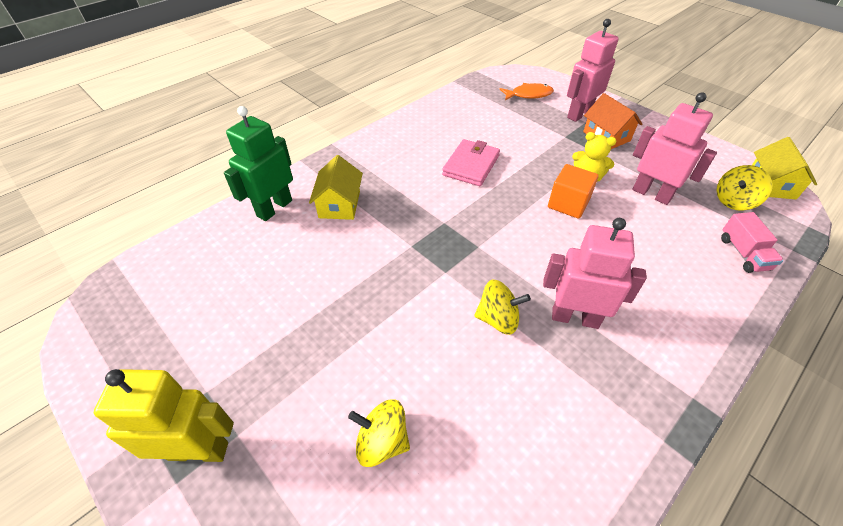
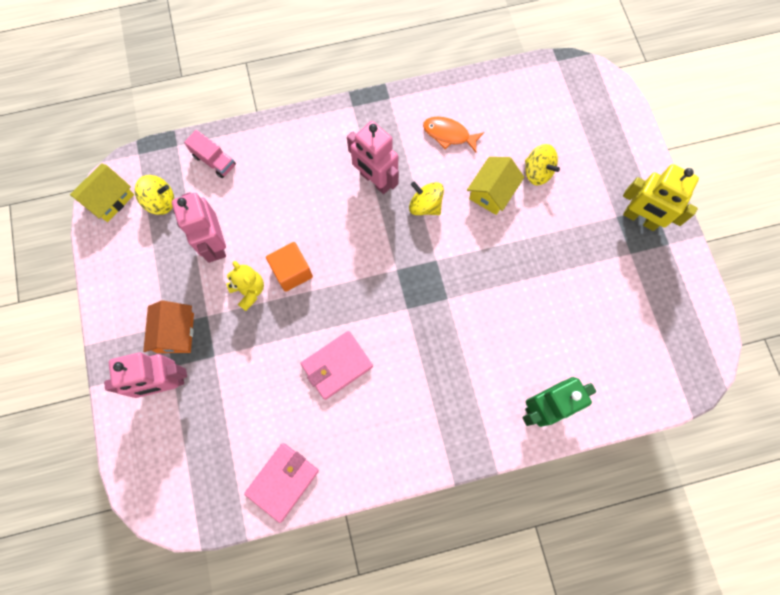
camera: 150 degrees left, 25 degrees up
(339, 204) = (484, 379): yellow house -> yellow house (492, 192)
(454, 105) = (282, 481): none -> pink wallet
(529, 95) = (185, 451): orange fish -> orange fish (448, 134)
(743, 253) = (214, 161): pink truck -> pink truck turned 105 degrees clockwise

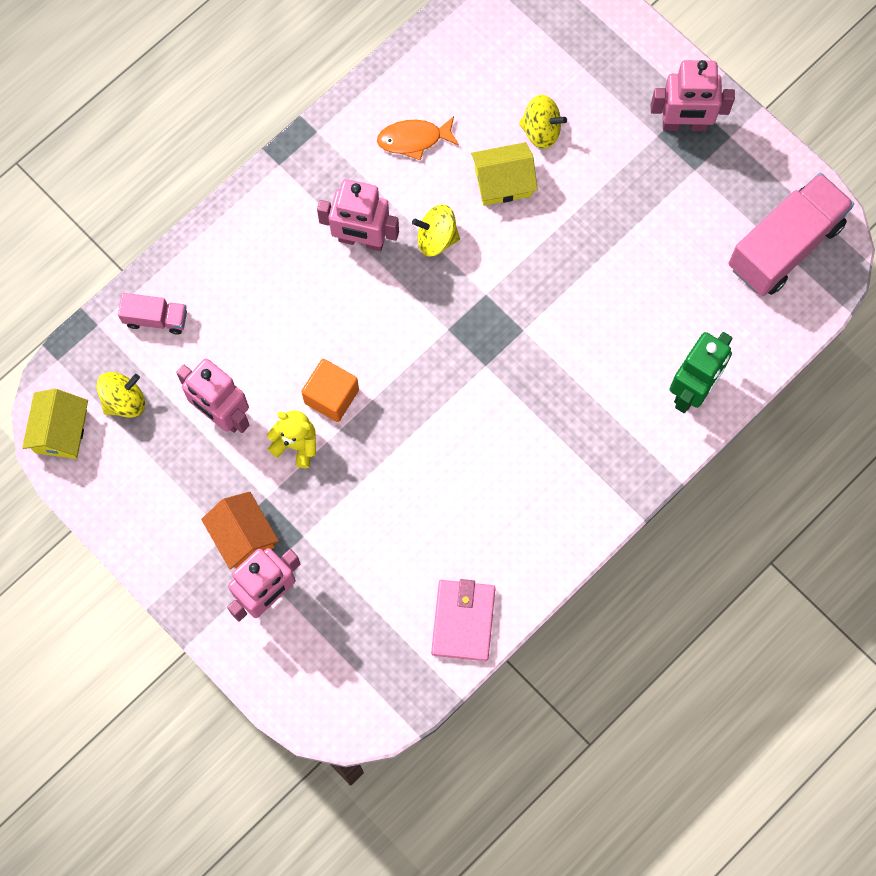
camera: 30 degrees left, 0 degrees up
(337, 365) = (446, 470): pink wallet -> none
(492, 192) = (503, 182): yellow house -> yellow house turned 75 degrees clockwise
(640, 219) = (684, 124): yellow robot -> pink robot
(668, 341) = (785, 246): none -> pink truck

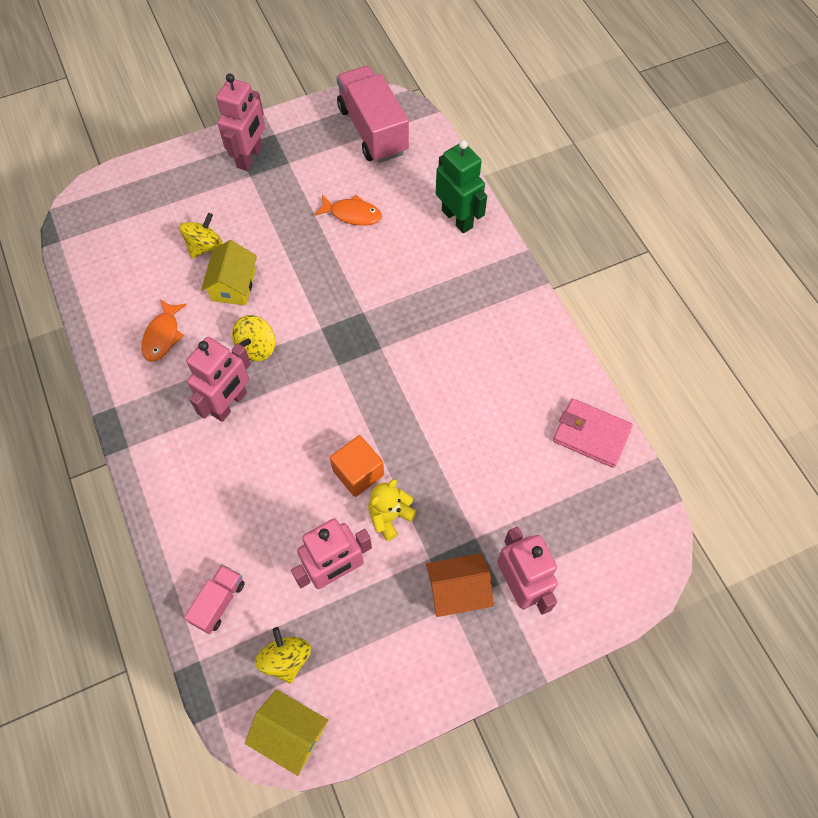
camera: 70 degrees left, 10 degrees down
(650, 269) = (352, 214): none -> orange fish

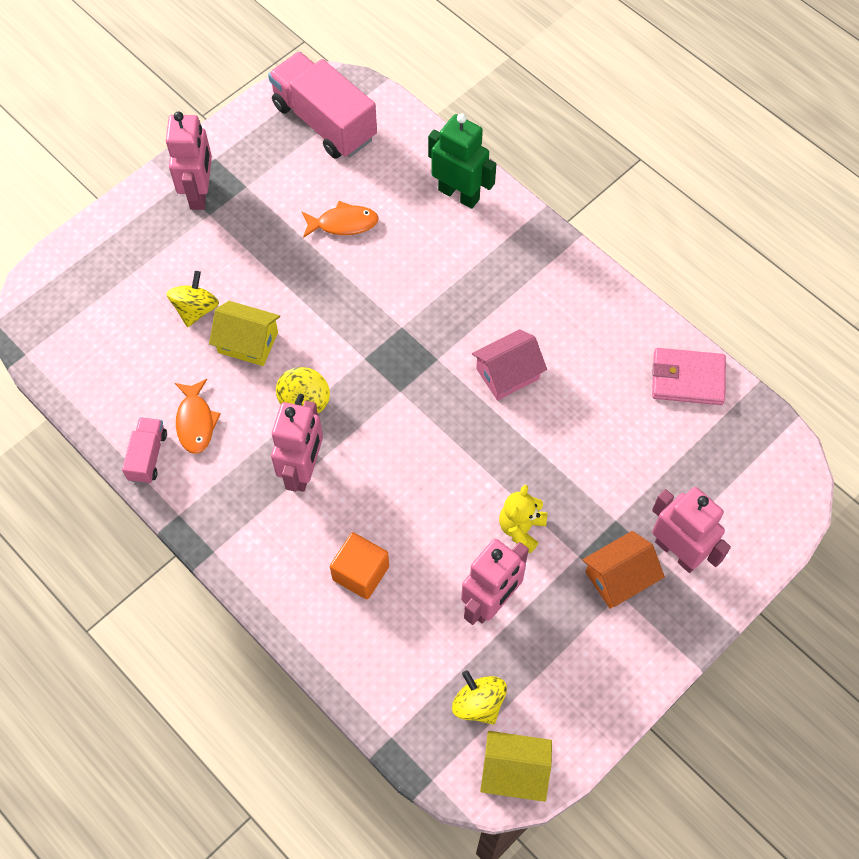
camera: 20 degrees left, 0 degrees up
(219, 602) = (385, 674): pink truck -> pink truck (148, 456)
(233, 285) = (248, 342): yellow house -> yellow house turned 60 degrees counterclockwise
(358, 473) = (470, 496): orange cube -> orange cube (360, 573)
(435, 379) = (507, 374): none -> pink house

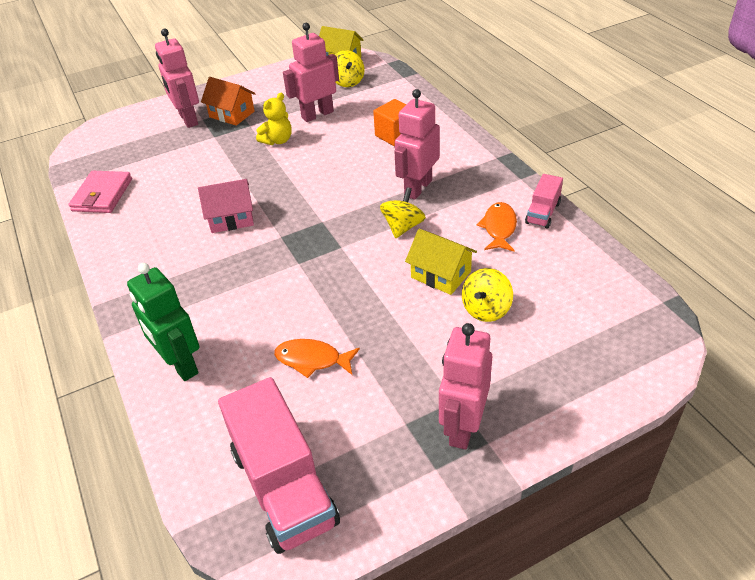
camera: 160 degrees left, 20 degrees down
(619, 577) = (232, 114): orange house -> orange house turned 45 degrees clockwise
(687, 379) = (102, 195): pink wallet -> pink wallet turned 75 degrees clockwise

